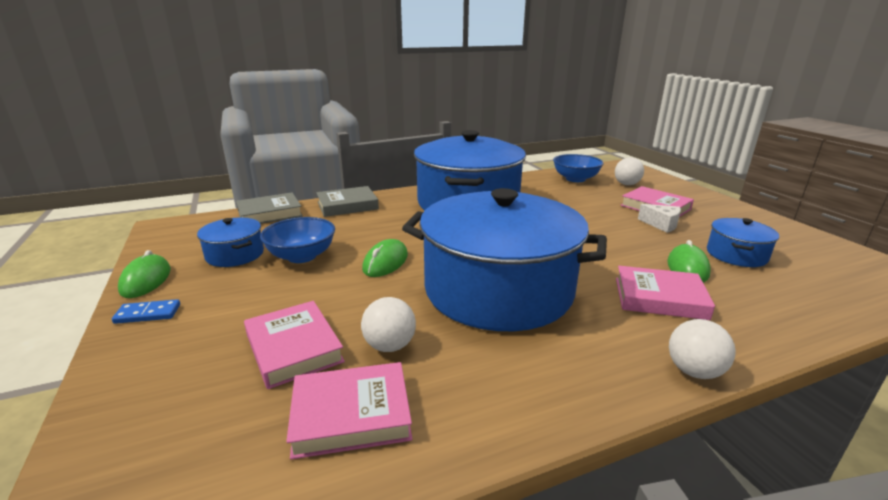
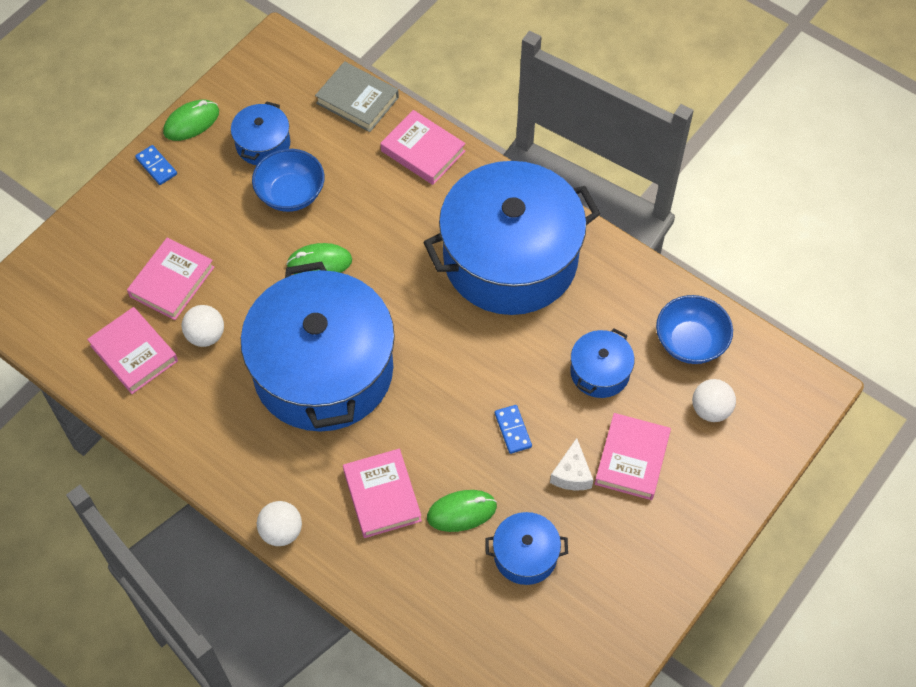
camera: 60 degrees right, 35 degrees up
(347, 205) = (423, 151): grey book -> pink book
(580, 201) = (599, 372): none -> blue pot
(613, 233) = (512, 430): none -> blue domino

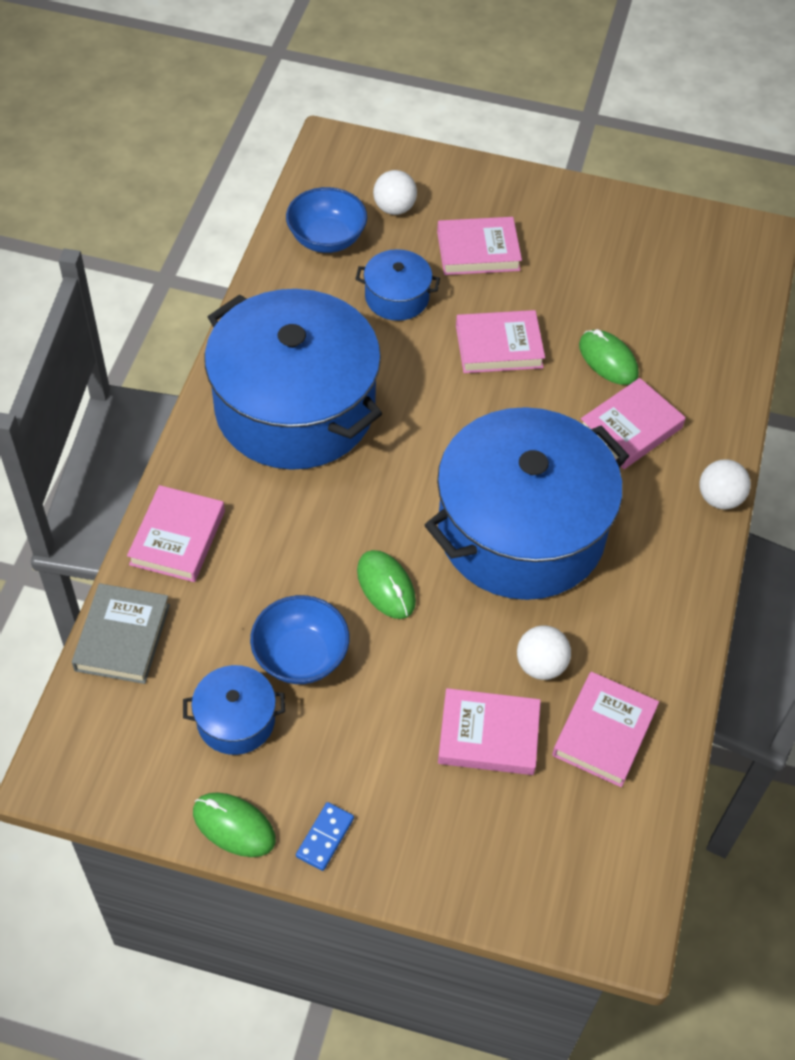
camera: 115 degrees left, 5 degrees down
(512, 430) = (499, 346): blue domino -> pink book
(525, 555) = (620, 301): blue pot -> none
(572, 474) = (519, 289): white cheese -> none

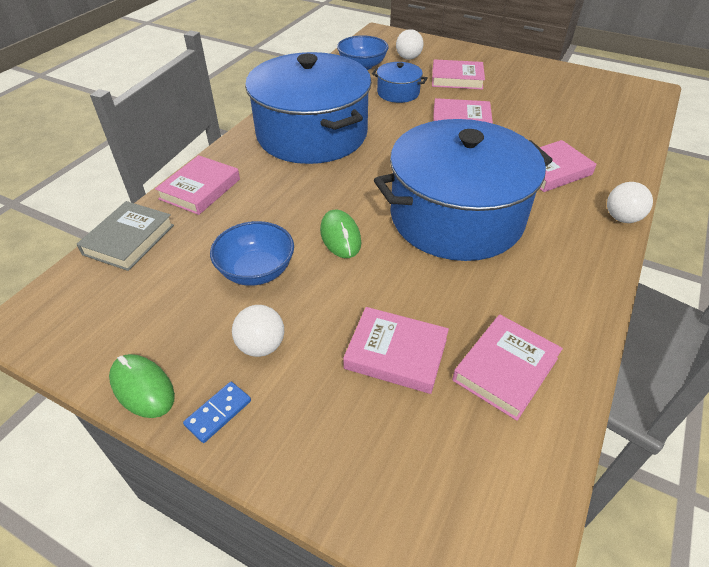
camera: 15 degrees right, 10 degrees down
(236, 720) = (185, 306): blue pot -> none
(540, 665) = (455, 307): white ball -> white ball (261, 346)
(608, 360) = (538, 135): green mouse -> none

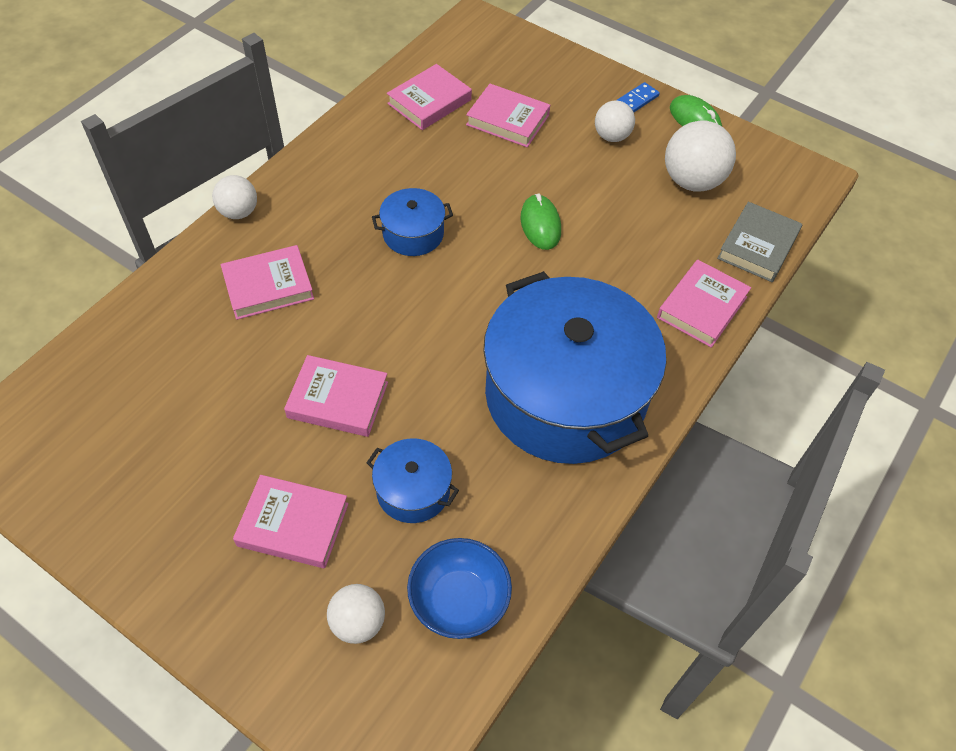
camera: 175 degrees left, 10 degrees up
(174, 298) = (692, 181): none -> white ball
(256, 271) = (622, 198): blue bowl -> none
(456, 217) = (413, 233): blue pot -> blue pot, size x0.43

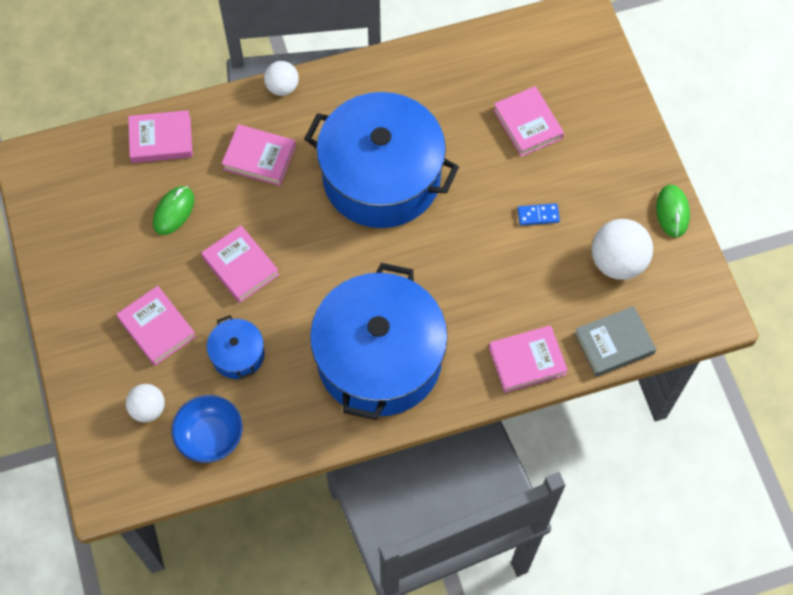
camera: 40 degrees right, 10 degrees up
(413, 233) = (381, 177): blue pot -> blue pot, size x2.35
(429, 102) = (484, 73): pink book -> pink book (161, 139)
(540, 225) = (474, 226): green mouse -> green mouse (174, 211)
(611, 136) = (593, 186): white ball -> none
(637, 100) = (643, 166): blue domino -> blue domino (538, 215)

